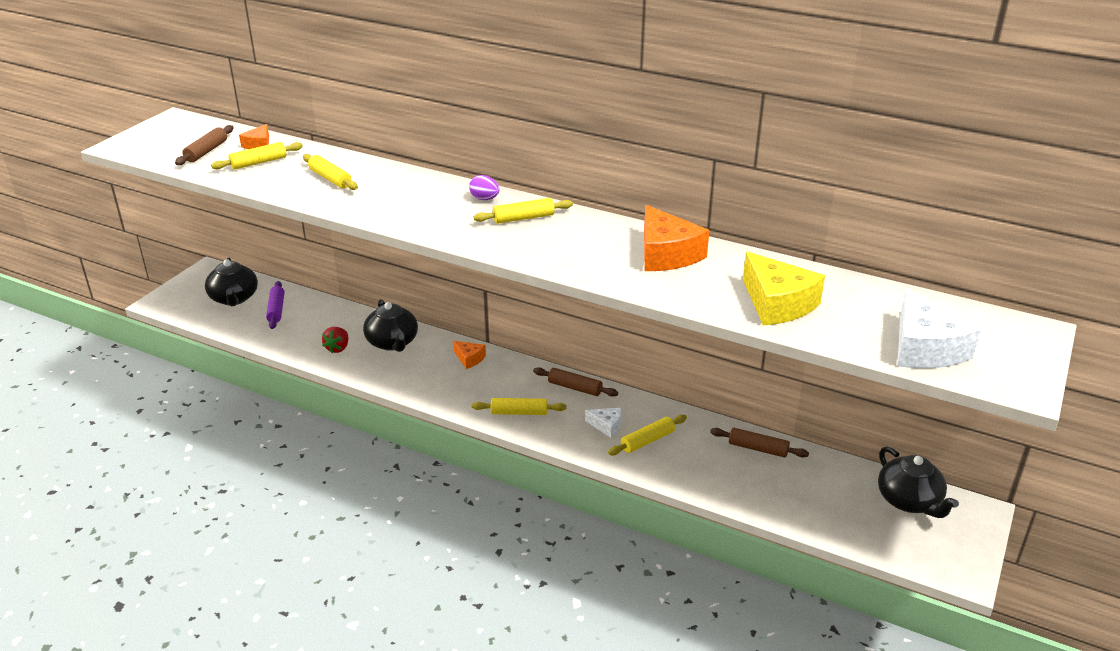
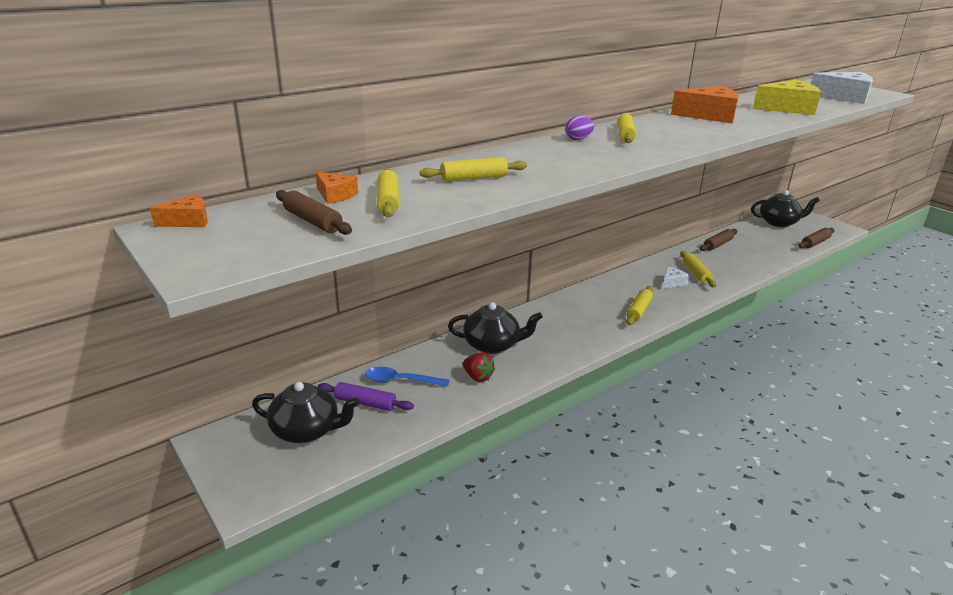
camera: 65 degrees left, 5 degrees down
(313, 315) = (400, 381): none -> blue spoon
(469, 359) = (548, 314): orange cheese -> orange cheese (188, 221)
(575, 387) = (617, 282): brown rolling pin -> brown rolling pin (815, 243)

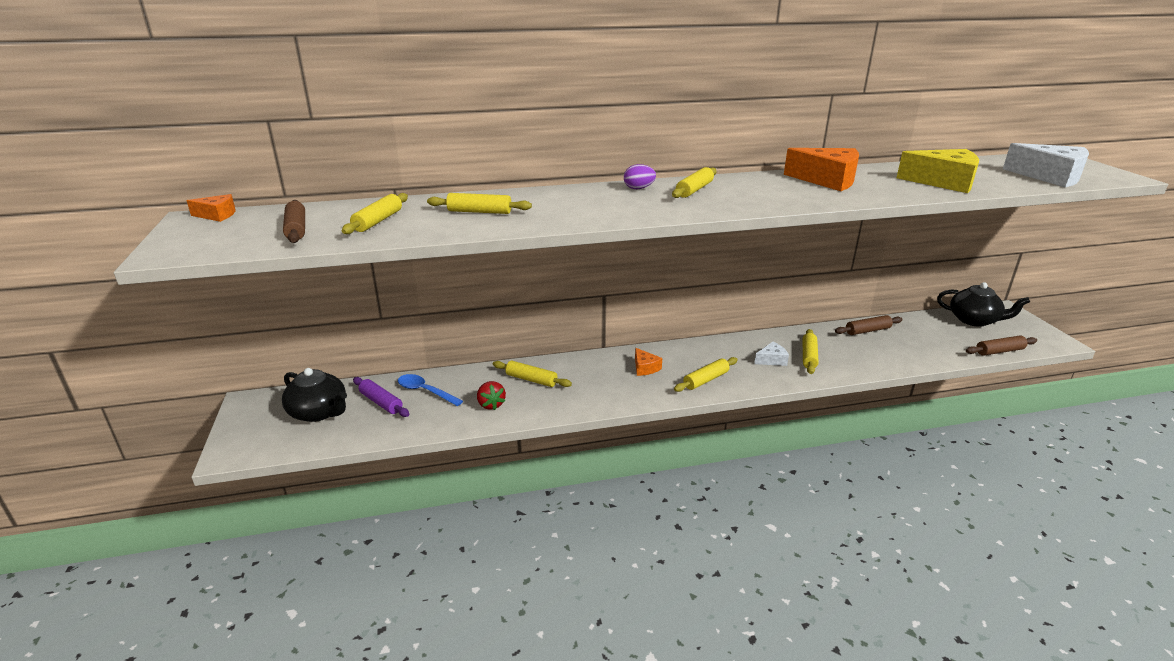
camera: 25 degrees right, 0 degrees up
(335, 195) = (346, 211): orange cheese -> orange cheese (645, 368)
(492, 345) = (531, 379): black teapot -> yellow rolling pin

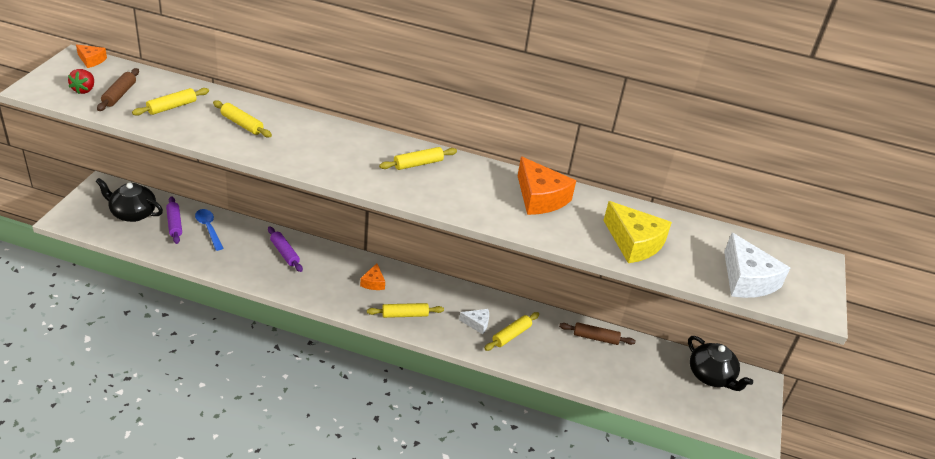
camera: 25 degrees right, 10 degrees up
(319, 412) = (133, 213): black teapot -> black teapot turned 135 degrees clockwise
(491, 404) = (238, 260): red strawberry -> red strawberry (84, 90)
(531, 379) = (285, 253): yellow rolling pin -> purple rolling pin
(638, 188) = (380, 145): purple egg -> none
(999, 351) = (684, 413): brown rolling pin -> none

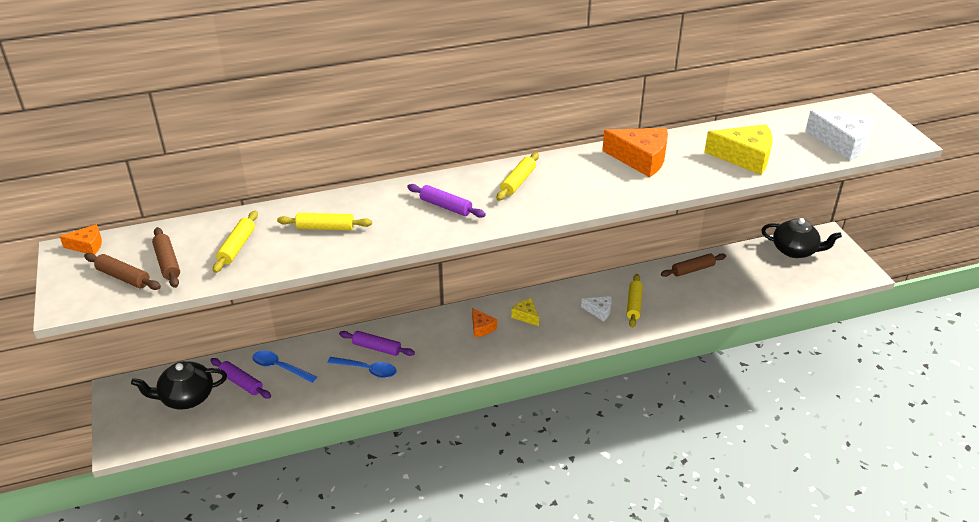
camera: 30 degrees left, 0 degrees up
(84, 90) = (124, 277): red strawberry -> brown rolling pin
(261, 264) = (367, 370): none -> blue spoon
(341, 153) = (445, 206): none -> purple rolling pin
(405, 315) = (537, 338): yellow rolling pin -> none
(416, 293) = (526, 316): none -> yellow cheese
(477, 323) = (599, 311): white cheese -> white cheese turned 45 degrees clockwise

